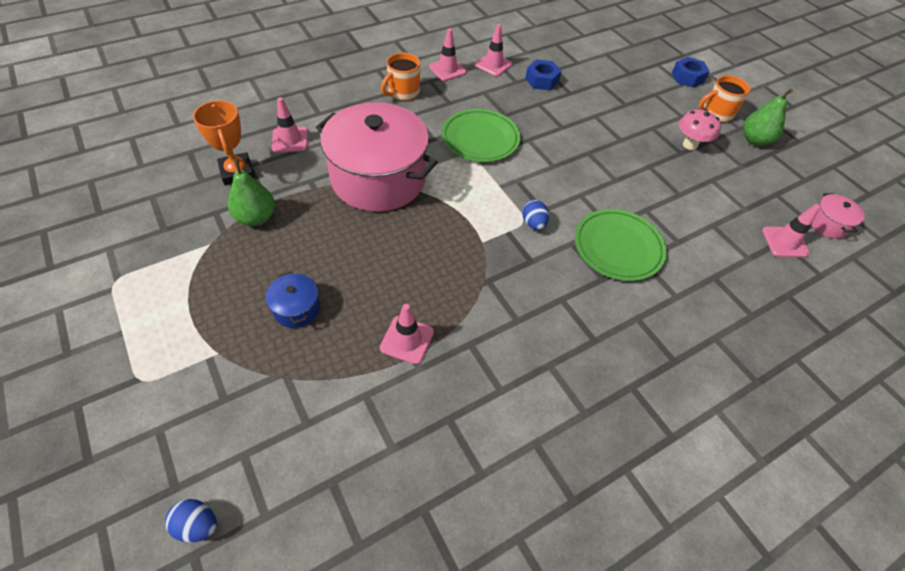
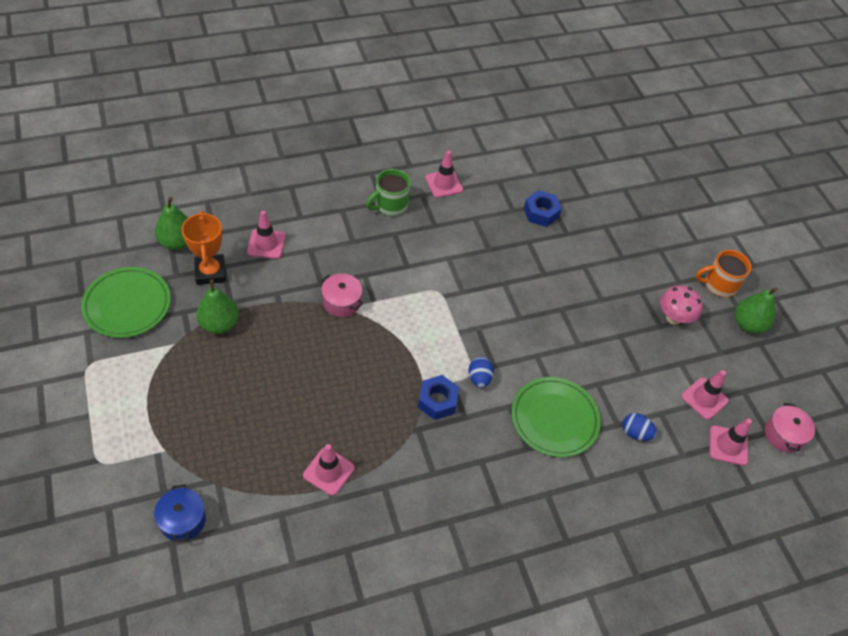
camera: 10 degrees right, 0 degrees up
(197, 151) = (177, 242): none -> green pear
(197, 524) = (128, 590): blue egg -> blue egg (635, 433)
(297, 308) = (239, 422): blue pot -> blue pot (183, 520)
(378, 178) = (341, 302): pink pot -> pink pot, size x0.41
(403, 92) = (390, 205): orange mug -> green mug
(480, 138) = (454, 274): green plate -> green plate (127, 305)
(493, 65) = (495, 185): pink traffic cone -> pink traffic cone (704, 398)
(687, 77) = (705, 234): blue nut -> blue nut (437, 401)

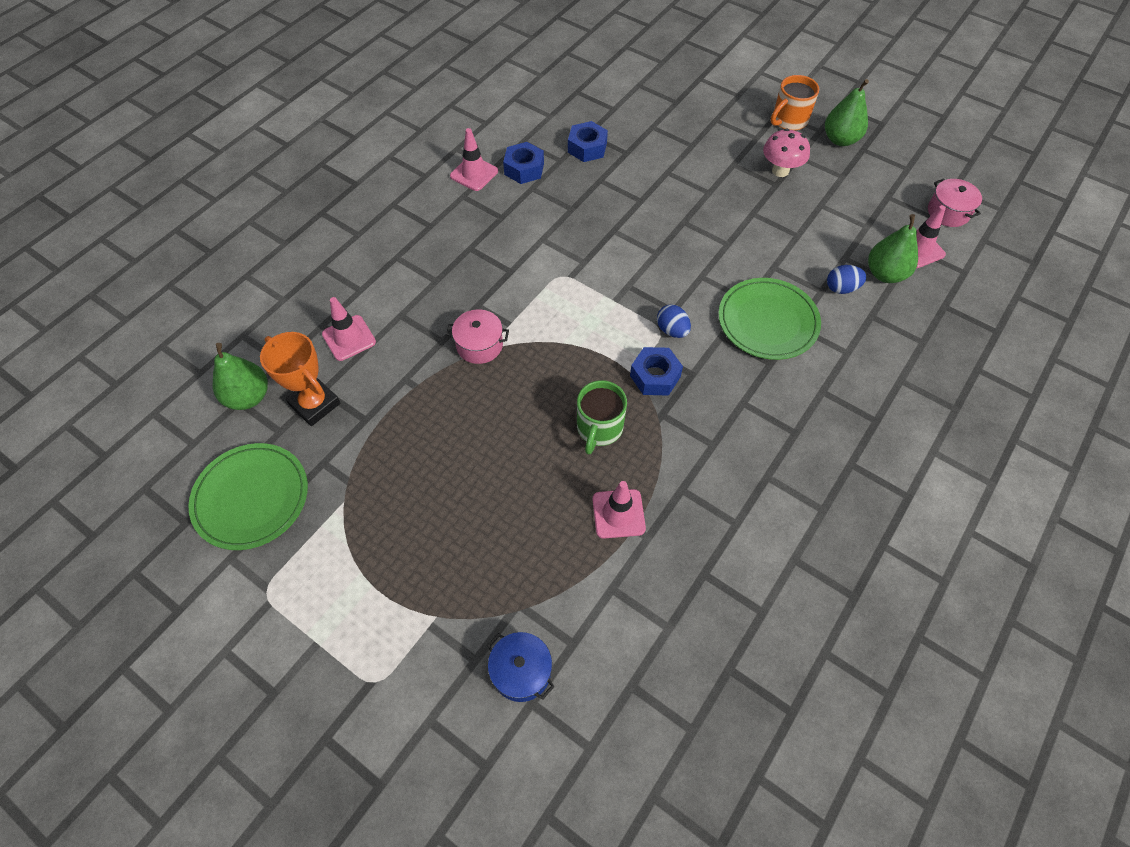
camera: 30 degrees left, 5 degrees up
(219, 324) = (374, 449): green pear -> green pear (885, 274)
(390, 205) = (441, 224): green mug -> green mug (599, 428)
(481, 201) = (524, 169): none -> blue nut
(704, 398) = (865, 222): pink traffic cone -> none

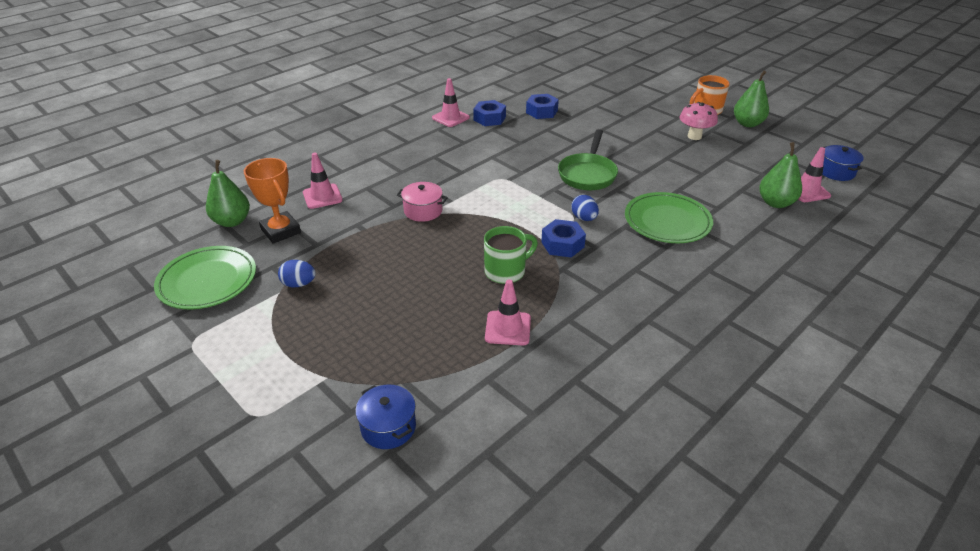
camera: 10 degrees right, 20 degrees down
(599, 428) = (506, 271): green mug -> green mug turned 150 degrees counterclockwise
(664, 254) = (588, 174): none -> green pan
(841, 288) = (735, 208): blue egg -> blue egg (299, 284)
(948, 212) = (836, 172): pink pot -> blue pot

